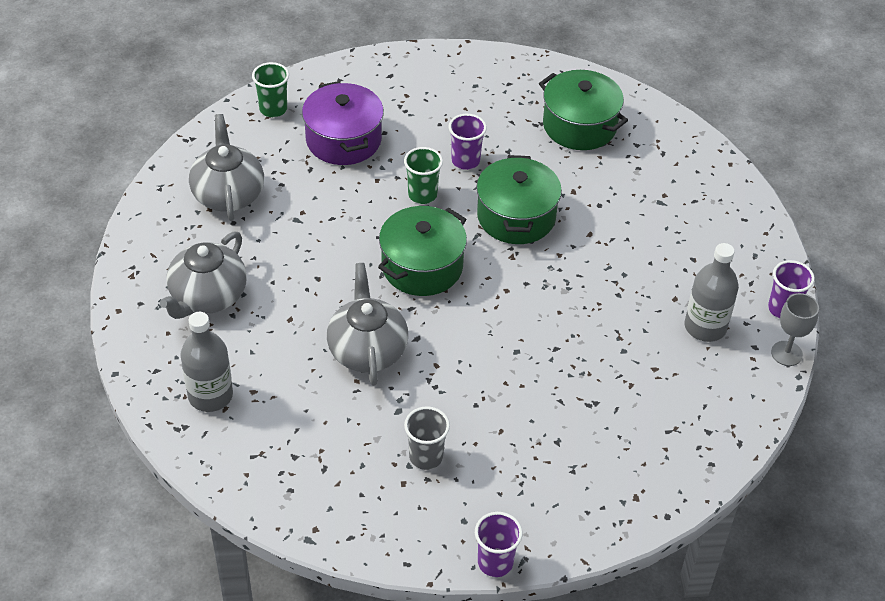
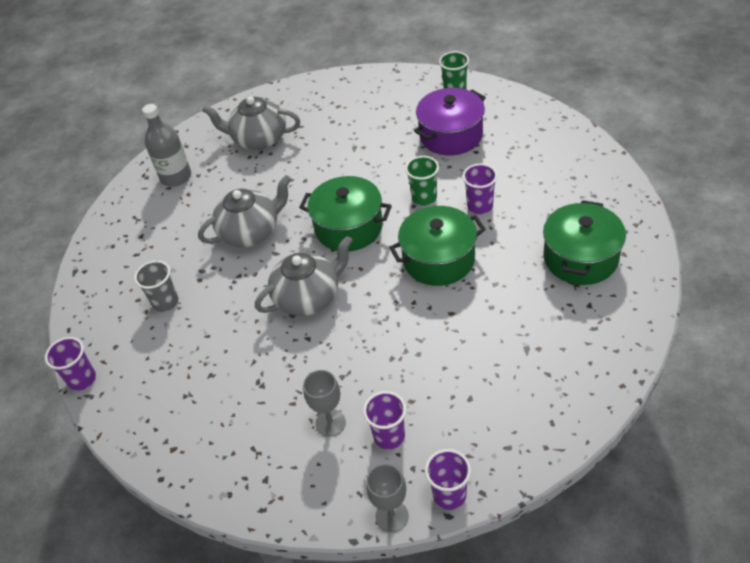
camera: 75 degrees right, 0 degrees up
(228, 194) = (357, 108): grey teapot -> grey teapot (308, 297)
(669, 363) = (330, 423): none -> grey goblet
(705, 327) = (389, 436): grey bottle -> purple cup

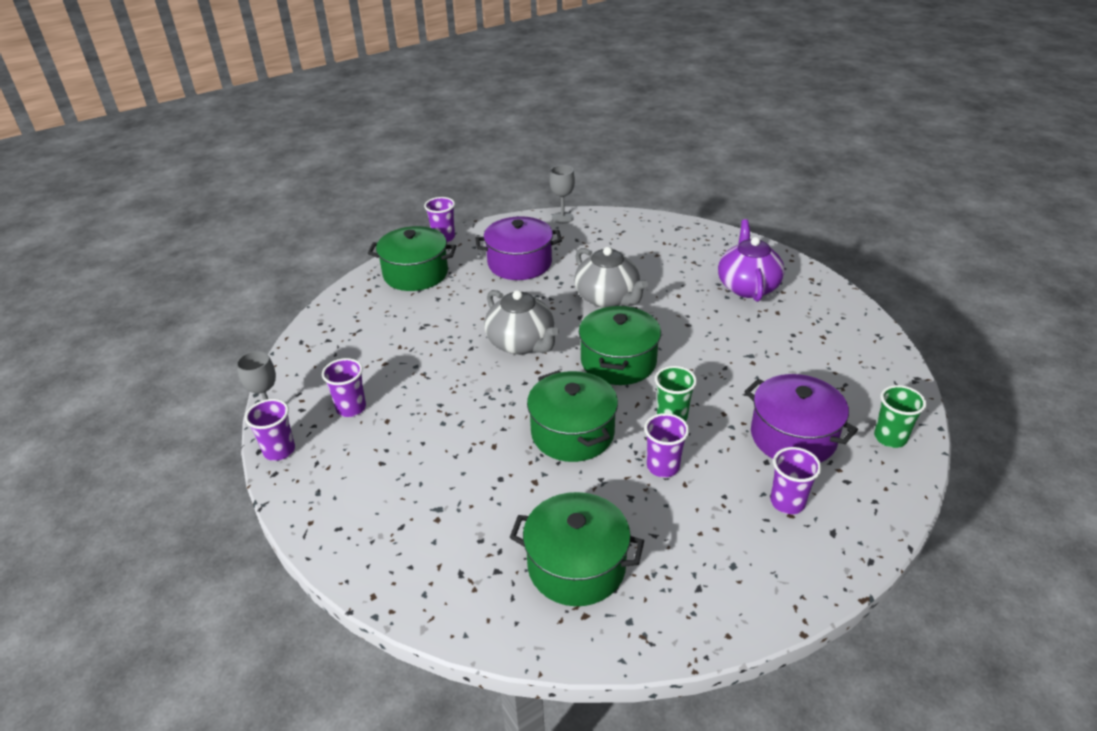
camera: 80 degrees right, 10 degrees down
(153, 402) = (415, 274): none -> green pot
(165, 302) = (519, 263): grey cup -> purple pot
(176, 177) = (679, 244): grey bottle -> none
(259, 139) = (747, 286): grey teapot -> purple teapot
(330, 423) = (374, 370): grey goblet -> grey goblet (562, 218)
(515, 146) = (787, 502): none -> purple cup

